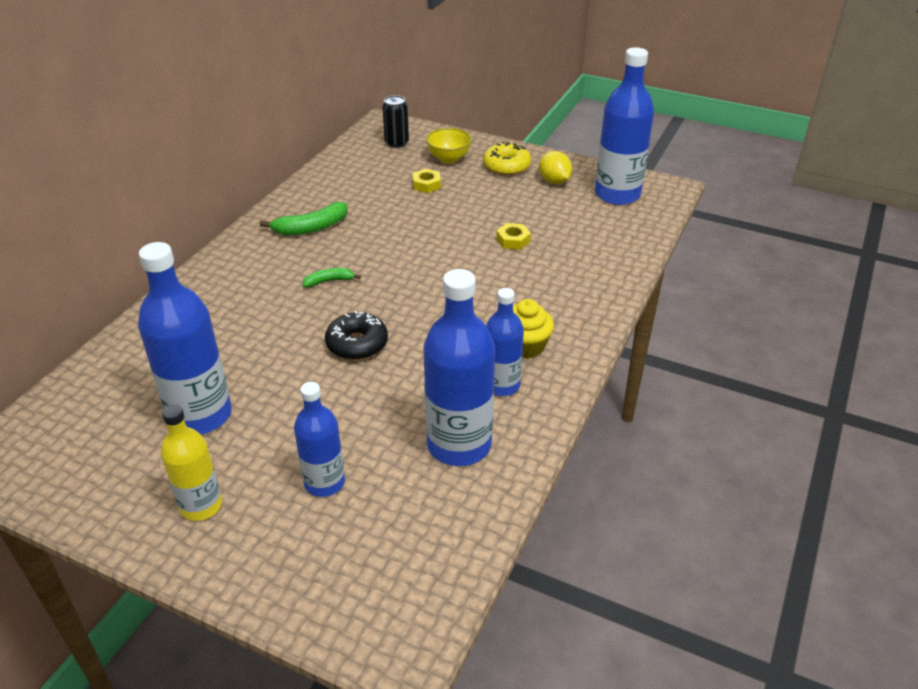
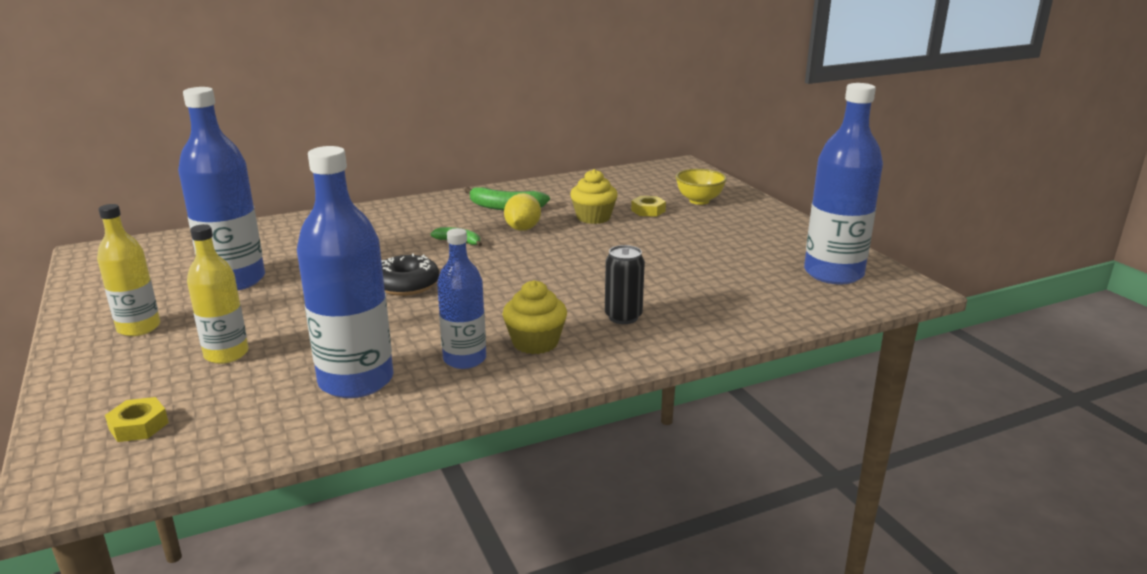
camera: 40 degrees right, 15 degrees down
(324, 482) = (226, 354): blue bottle -> yellow bottle
(396, 143) = (670, 179): black can -> black can (623, 317)
(397, 209) = (593, 217): none -> yellow cupcake
(506, 166) = (747, 220): yellow donut -> none
(513, 240) = (660, 269): yellow nut -> yellow nut (138, 426)
(554, 181) = (778, 244): yellow lemon -> yellow lemon (522, 229)

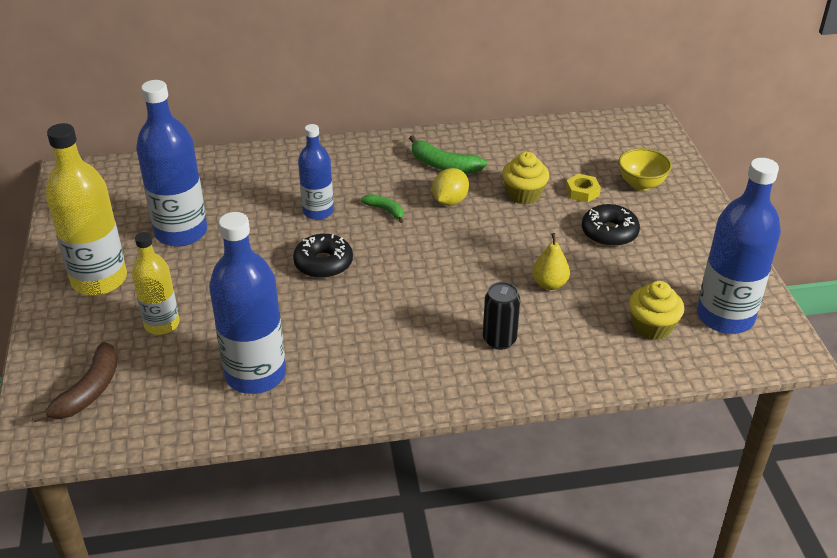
camera: 15 degrees right, 15 degrees up
(138, 426) = (89, 391): yellow nut -> brown banana
(139, 328) = (99, 280): yellow bottle -> yellow bottle, size x1.65
(464, 359) = (347, 366): blue bottle -> blue bottle (318, 211)
(535, 343) = (412, 358): yellow cupcake -> yellow cupcake (652, 327)
(652, 272) = (549, 284): none -> yellow pear
(689, 233) = (609, 233): none -> black donut

